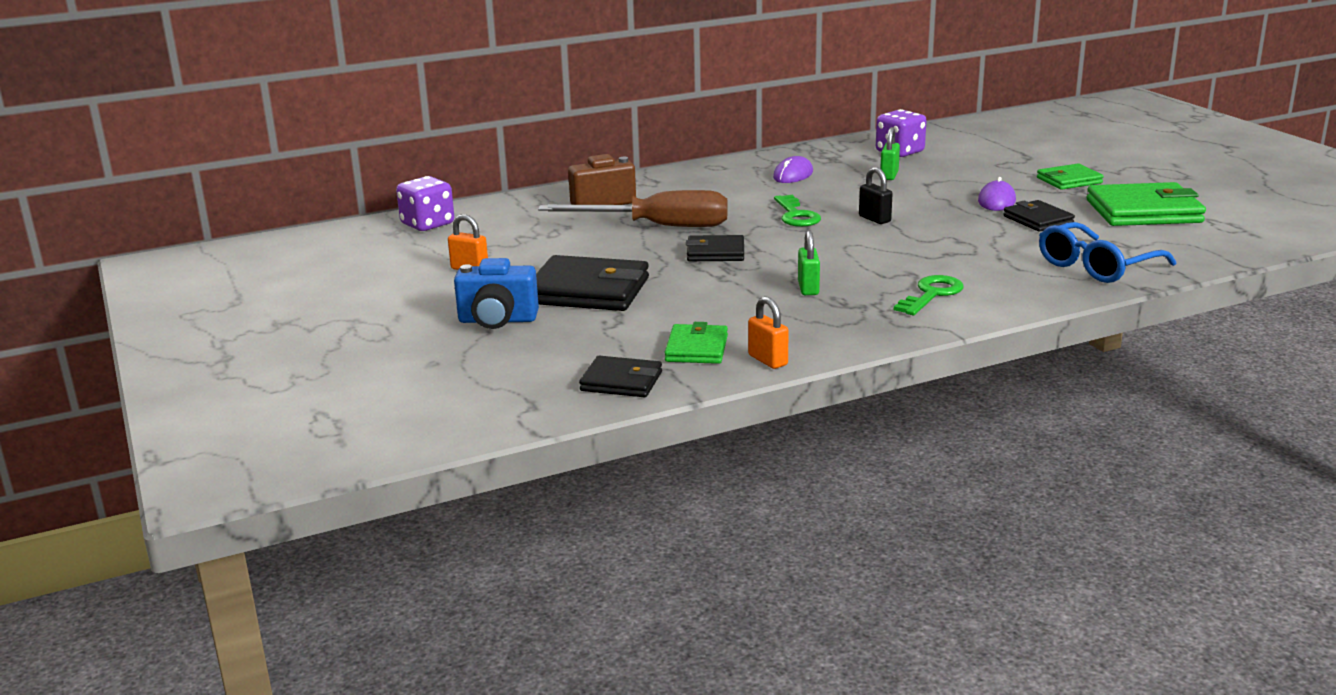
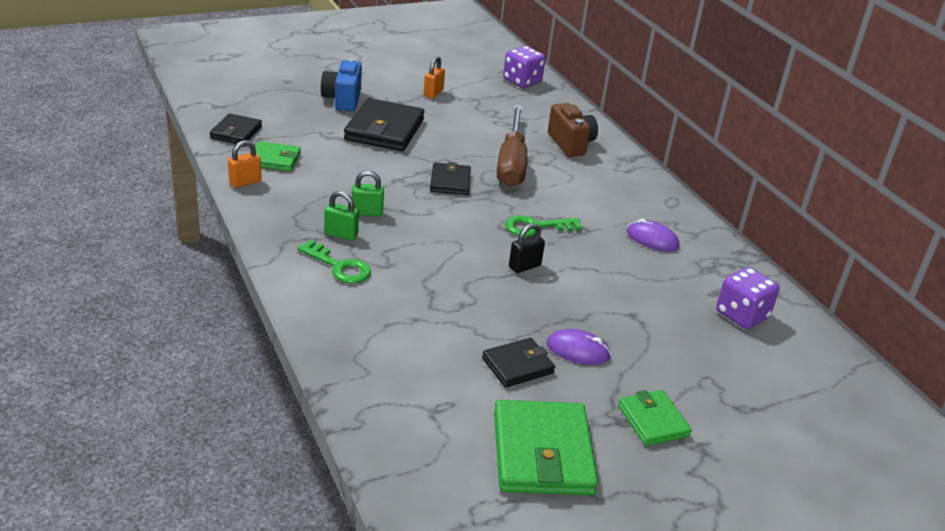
camera: 85 degrees right, 10 degrees up
(889, 175) = (656, 295): green padlock -> green padlock (341, 234)
(1096, 266) = (382, 373): blue glasses -> none

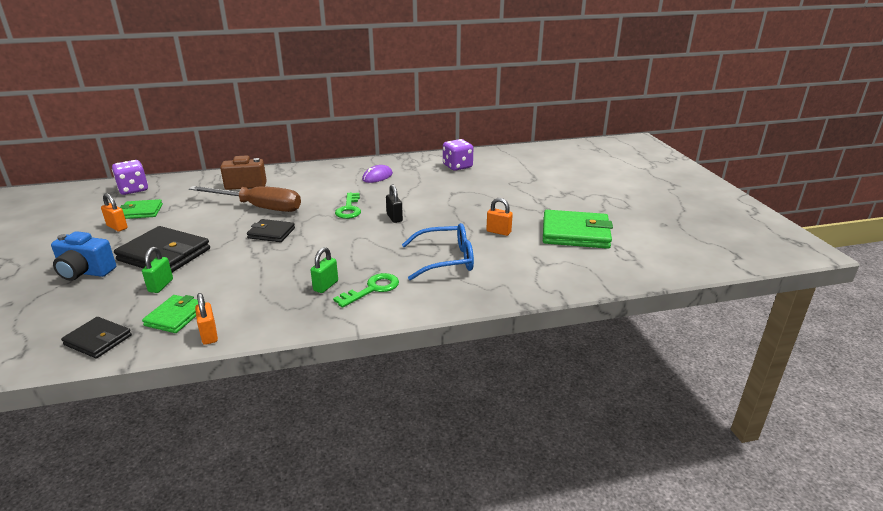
camera: 75 degrees left, 5 degrees down
(367, 212) = (298, 272): green padlock -> green padlock (161, 286)
(420, 318) = (446, 260): none -> blue glasses
(518, 366) = (498, 232): black wallet -> orange padlock
(578, 350) = (485, 212): purple mouse -> none
(653, 421) = (545, 201): green wallet -> green wallet (141, 211)

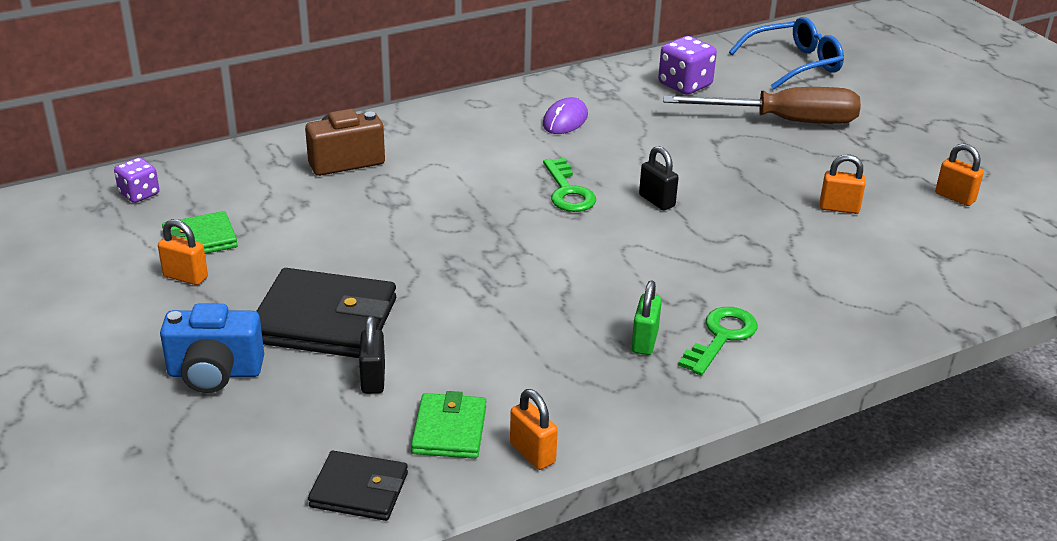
camera: 15 degrees left, 5 degrees up
(133, 189) = (139, 194): purple dice -> purple dice, size x0.64
(161, 286) = (373, 379): green padlock -> black padlock
(259, 207) = (409, 206): brown screwdriver -> brown screwdriver (783, 121)
(271, 233) = (474, 255): black wallet -> none
(446, 260) = (794, 270): blue glasses -> blue glasses (794, 64)
(575, 233) = (955, 197): green wallet -> orange padlock

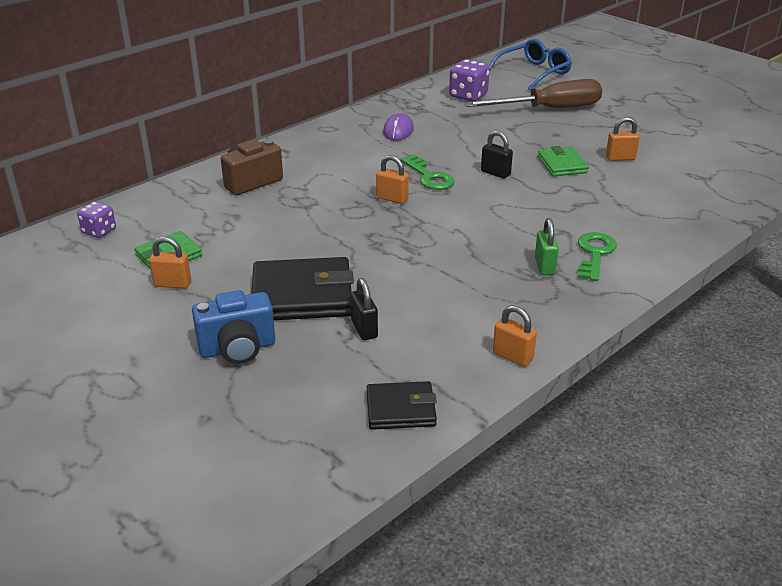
camera: 15 degrees left, 0 degrees up
(449, 430) = (442, 353): green wallet -> green wallet (562, 165)
(955, 197) = (689, 139): orange padlock -> orange padlock (392, 199)

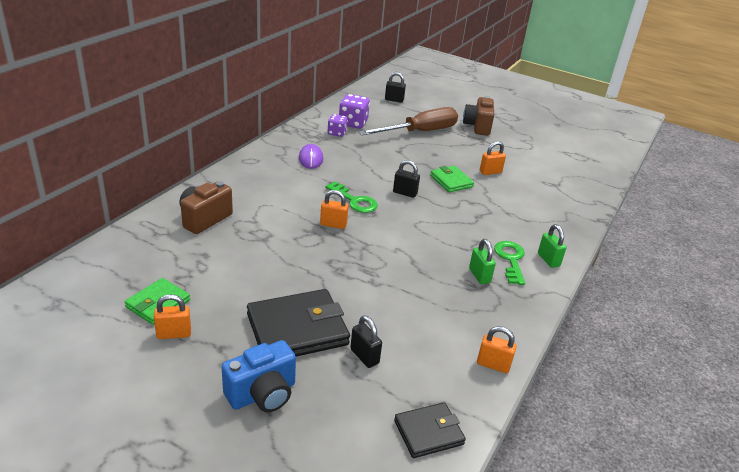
camera: 20 degrees left, 0 degrees up
(99, 231) = (78, 285): purple dice -> purple dice (337, 133)
(534, 72) = (394, 100): blue glasses -> black padlock
(631, 107) = (477, 126): none -> brown camera
(646, 259) = (548, 260): none -> green padlock

